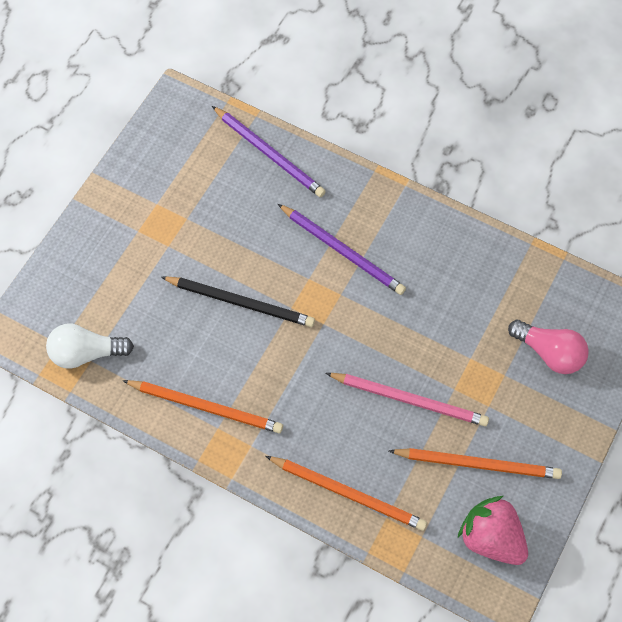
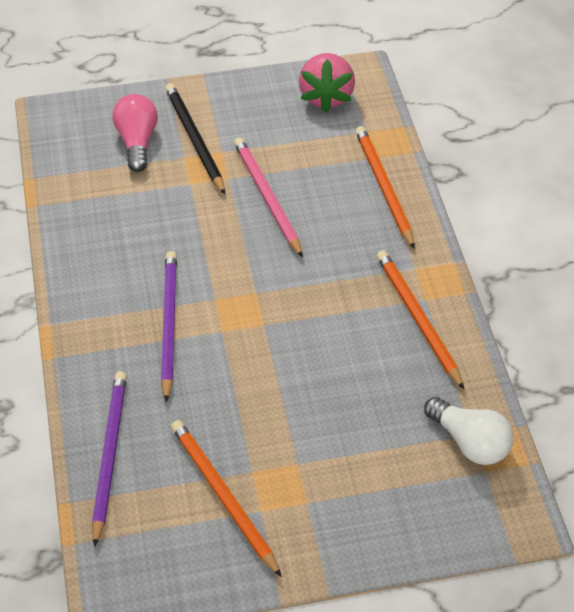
camera: 130 degrees left, 15 degrees down
(241, 303) = (297, 363): black pencil -> black pencil (194, 139)
(478, 464) = (277, 132): orange pencil -> orange pencil (223, 496)

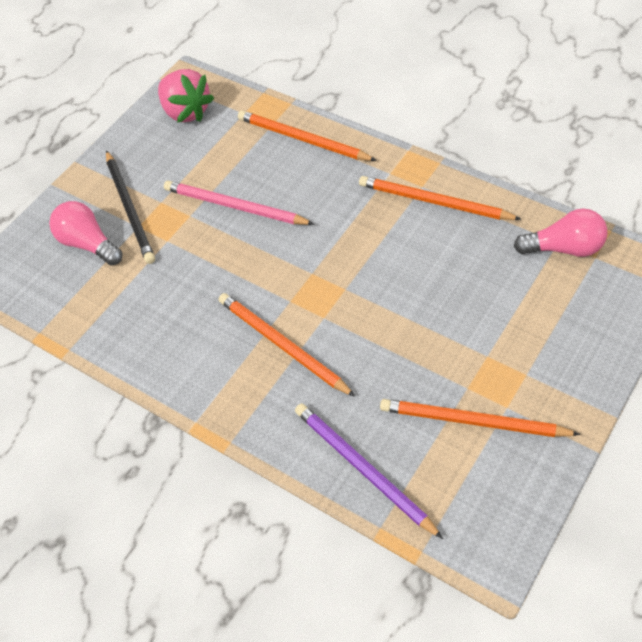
camera: 40 degrees left, 5 degrees up
(169, 324) = (282, 345): purple pencil -> orange pencil
(194, 139) = (130, 209): black pencil -> black pencil turned 135 degrees counterclockwise
(469, 442) = (564, 248): white light bulb -> pink light bulb

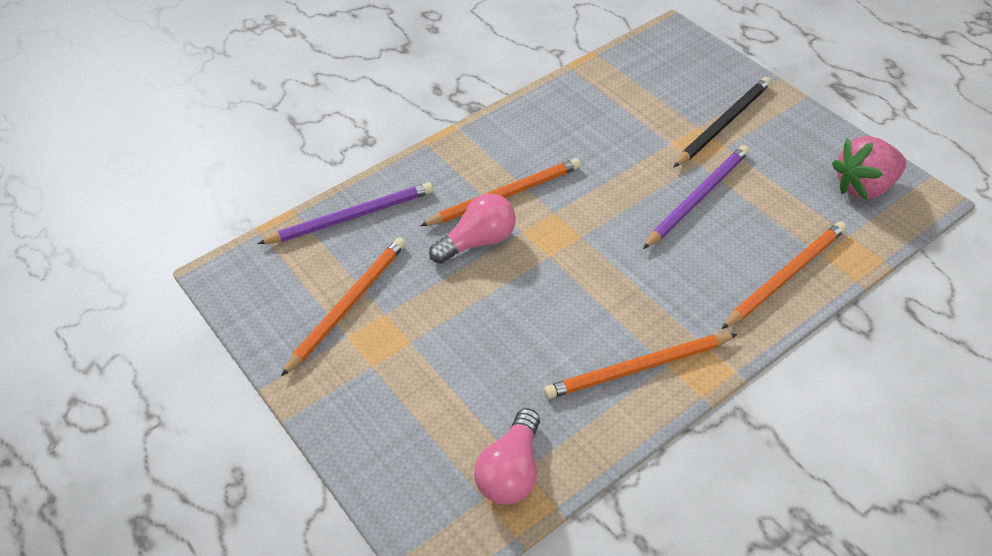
camera: 105 degrees right, 5 degrees down
(88, 244) = (688, 92): pink light bulb -> pink light bulb (478, 242)
(130, 209) = (723, 124): black pencil -> black pencil turned 135 degrees clockwise
(235, 206) = (698, 198): pink pencil -> purple pencil
(434, 202) = (637, 368): orange pencil -> orange pencil turned 150 degrees counterclockwise

